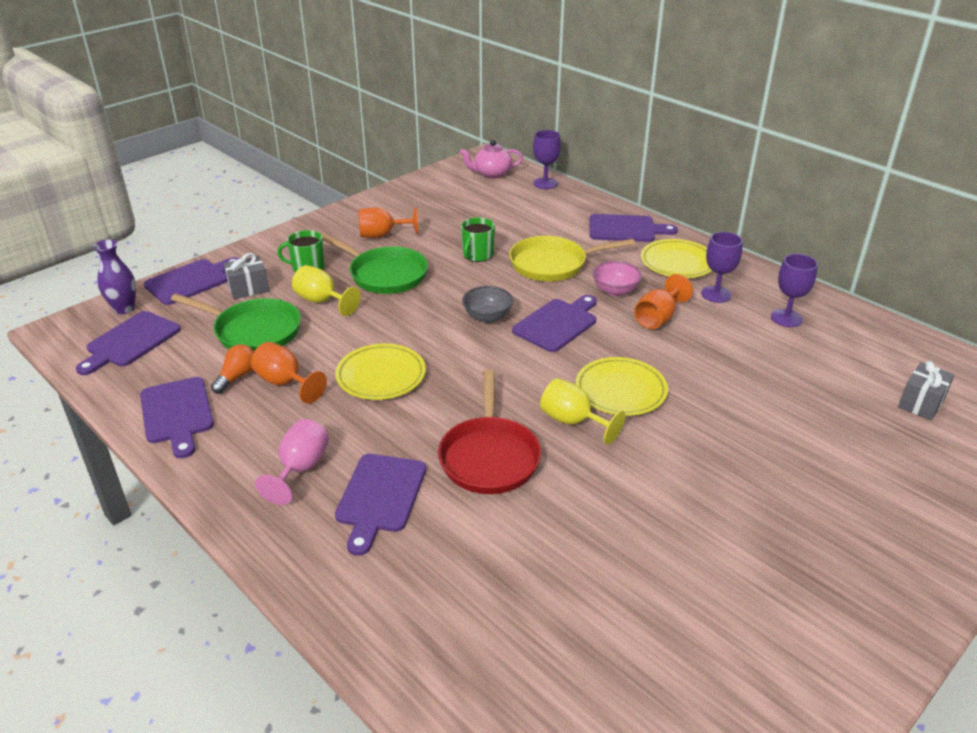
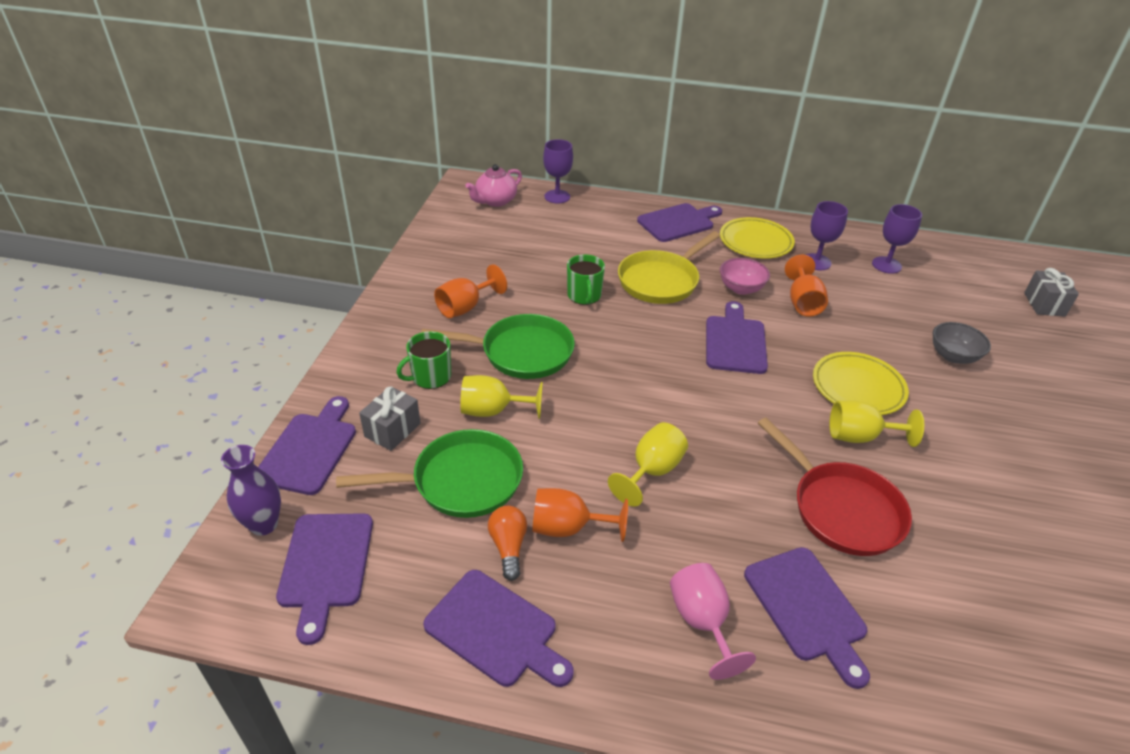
camera: 35 degrees left, 5 degrees up
(381, 376) = (651, 471): yellow plate -> yellow goblet
(487, 317) = (670, 360): grey bowl -> grey bowl (953, 356)

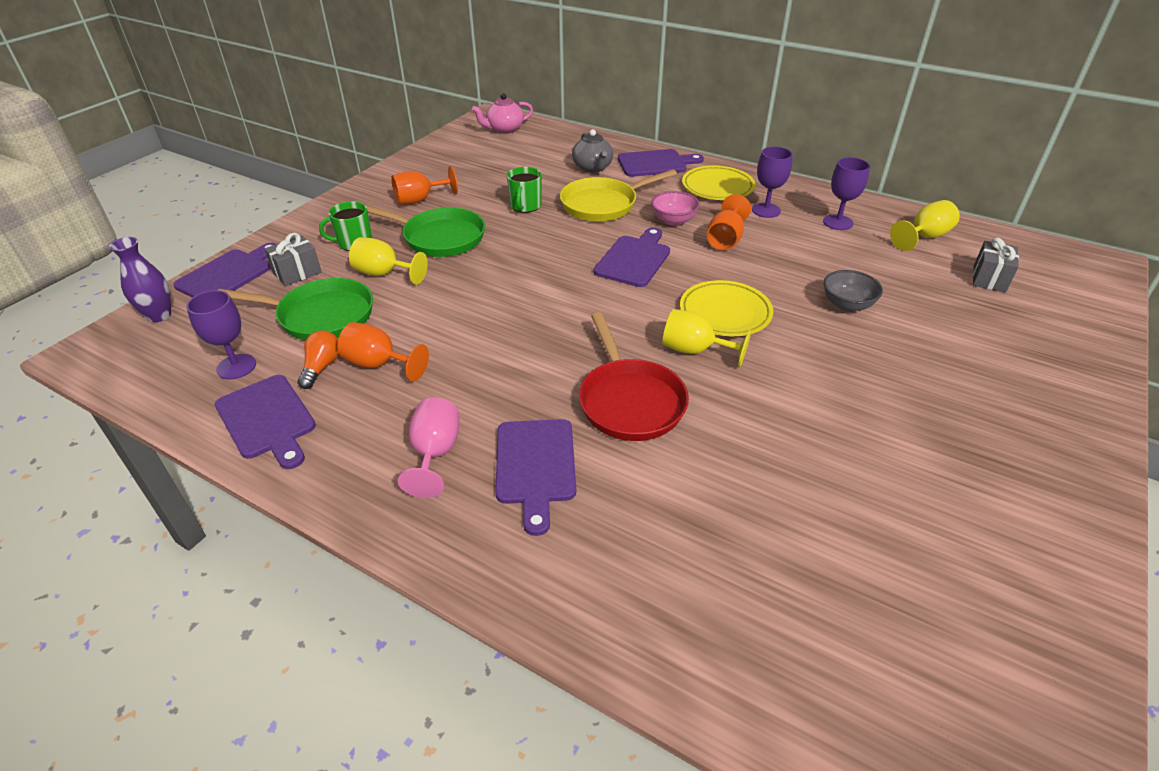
camera: 20 degrees right, 0 degrees up
(325, 565) = (180, 350): purple cutting board -> none
(557, 196) = (560, 132): purple goblet -> purple goblet (236, 367)
(620, 237) = (593, 168): none -> grey teapot
(651, 471) = (480, 339): yellow goblet -> yellow goblet (924, 237)

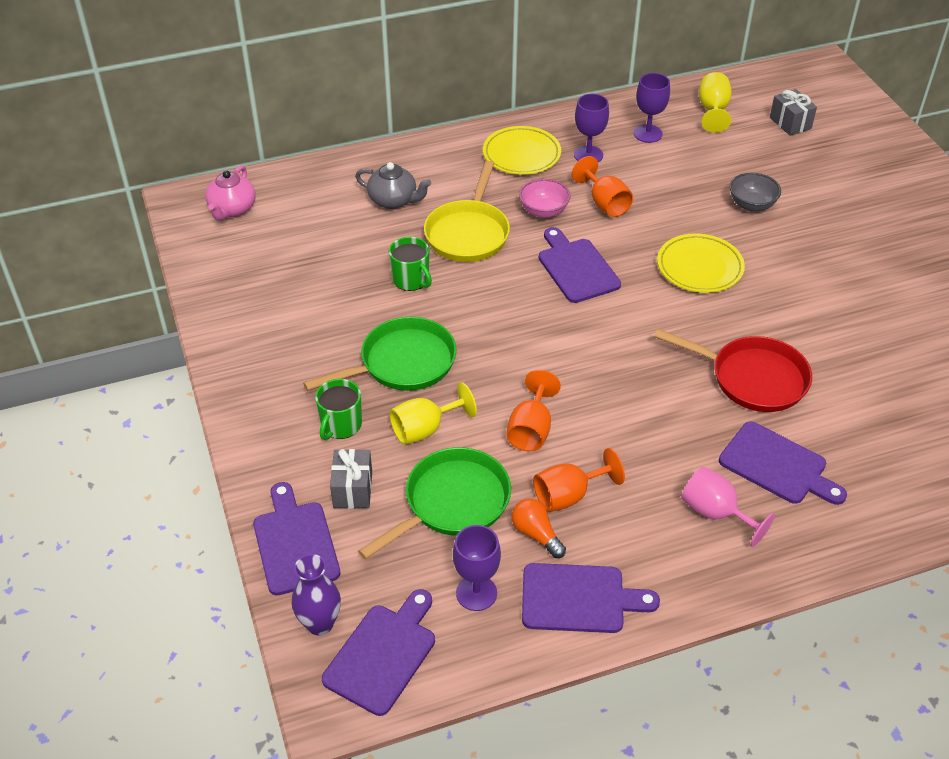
camera: 50 degrees left, 5 degrees up
(420, 200) = (310, 341): orange goblet -> orange goblet (531, 429)
(655, 163) = (435, 161): purple cutting board -> purple cutting board (383, 654)
(695, 350) = (728, 311): yellow goblet -> none

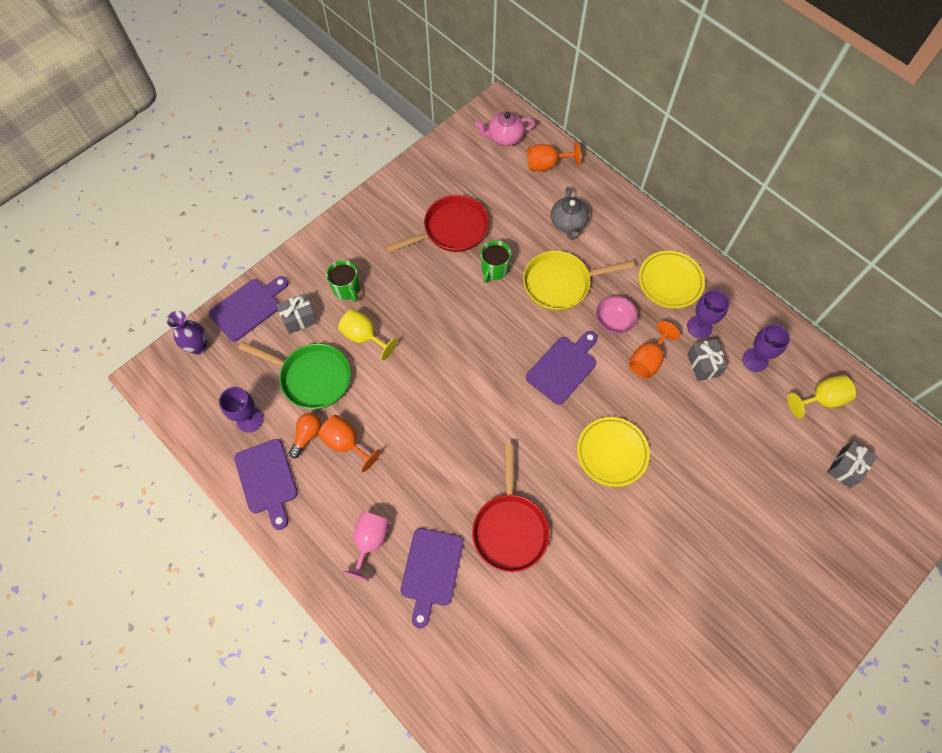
camera: 65 degrees right, 20 degrees up
(327, 297) = (451, 229): none -> red pan
(341, 425) = (346, 289): green mug -> green mug turned 120 degrees counterclockwise
(383, 654) = (189, 388): purple cutting board -> none
(402, 363) = (414, 299): green pan -> none
(531, 429) = (392, 399): orange goblet -> orange goblet (546, 165)
(633, 168) = (703, 365): none -> grey gift
(751, 205) = (711, 468): grey bowl -> none

